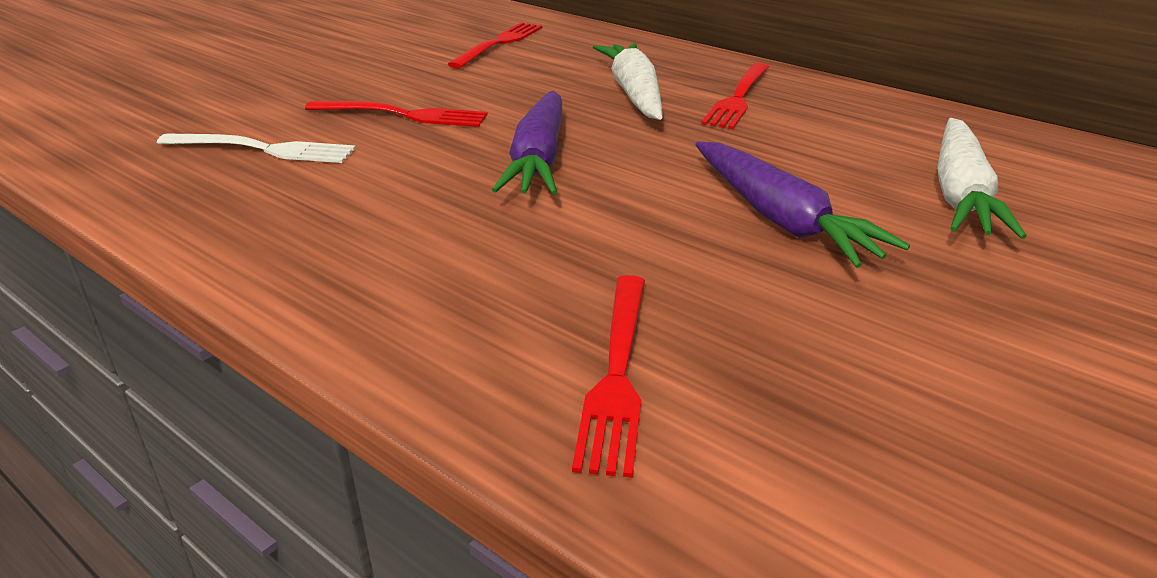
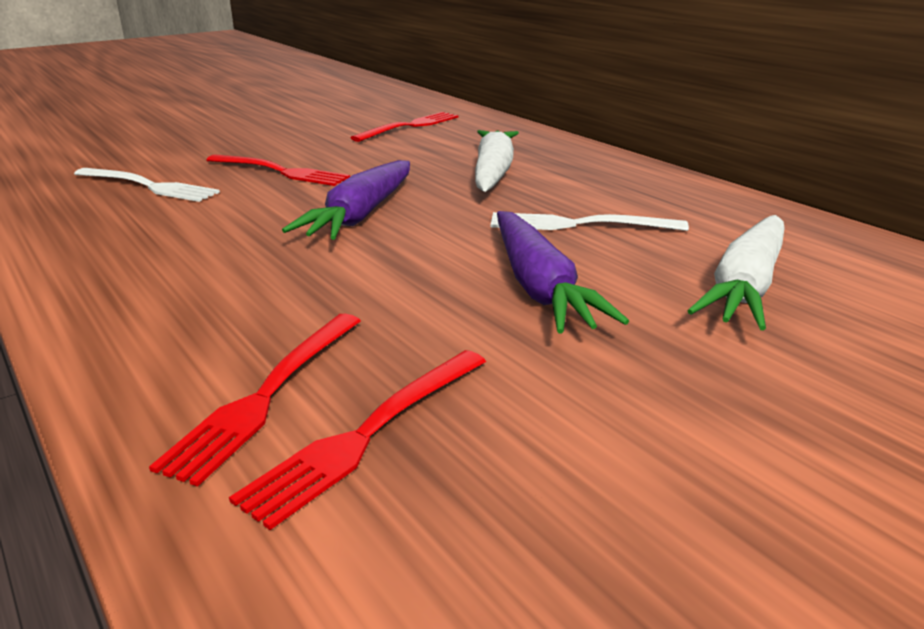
camera: 15 degrees right, 5 degrees down
(738, 98) = (587, 184): red fork -> red fork (365, 436)
(763, 146) = (577, 224): none -> white fork

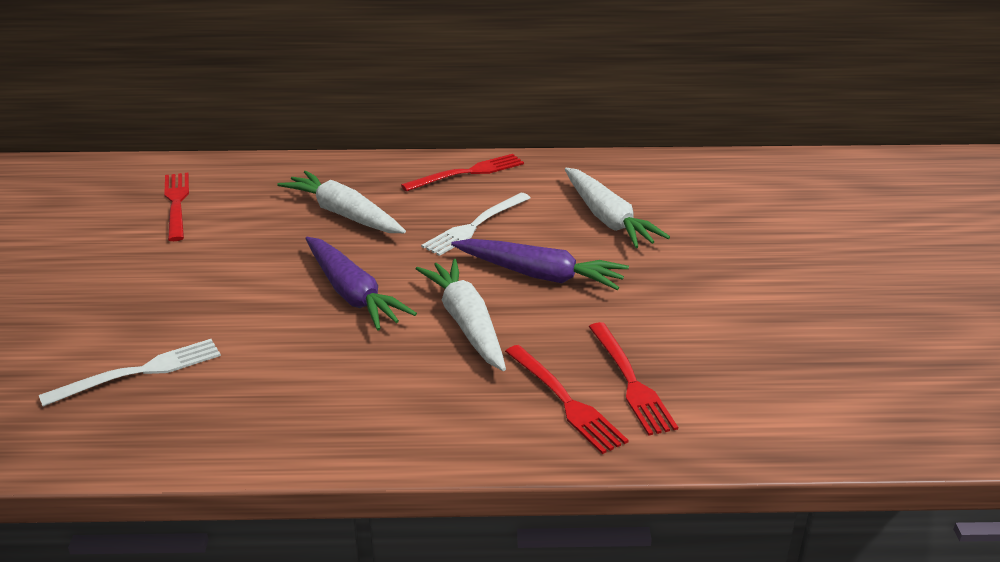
camera: 55 degrees left, 5 degrees up
(282, 172) = (203, 298): red fork -> red fork (468, 172)
(376, 279) = (466, 323): none -> white carrot

